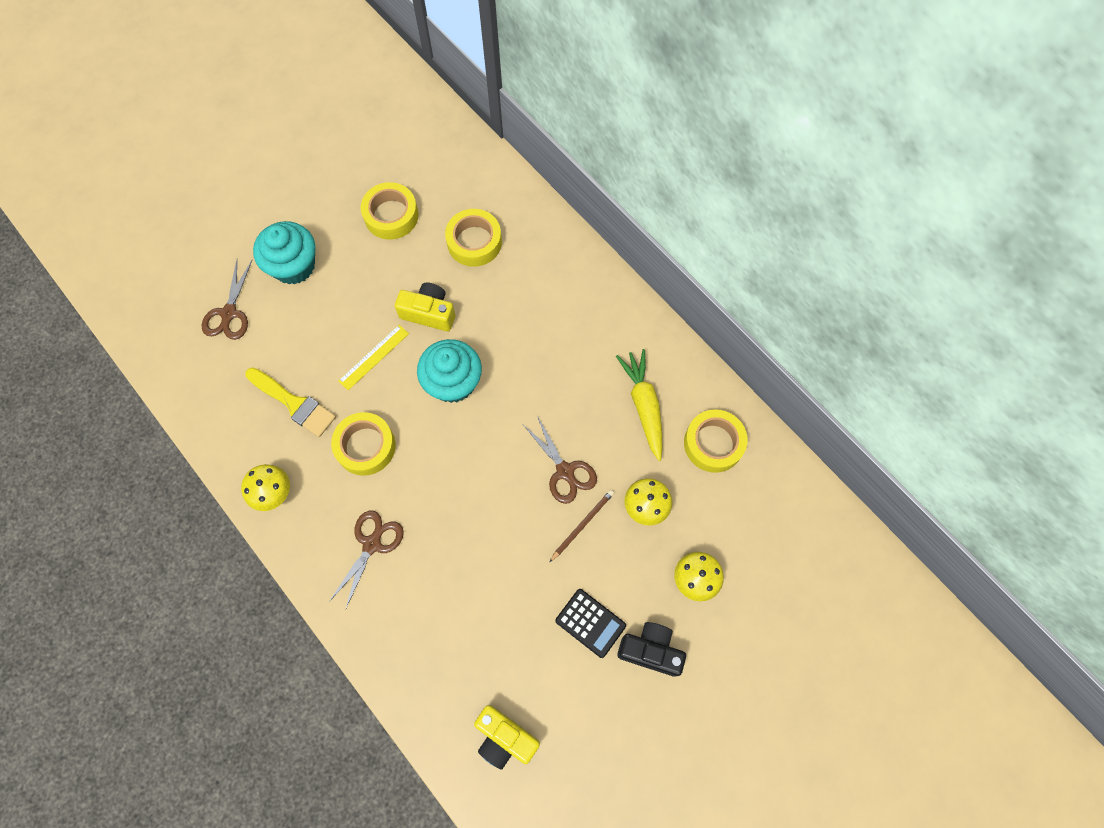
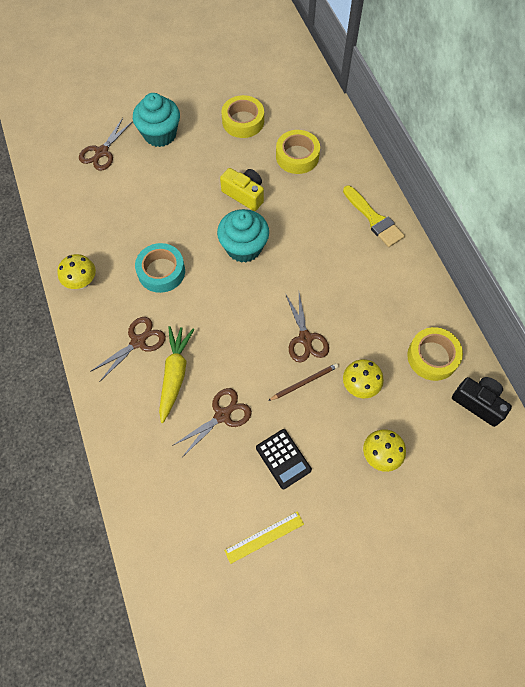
camera: 20 degrees right, 5 degrees down
(294, 403) = (122, 226): yellow brush -> yellow brush (374, 219)
(365, 446) = (161, 271): yellow tape -> turquoise tape
(374, 357) = (192, 212): yellow ruler -> yellow ruler (264, 537)
(504, 597) = (222, 415): none -> brown scissors
(505, 738) = (182, 522): yellow camera -> none
(643, 405) = (385, 310): yellow carrot -> yellow carrot (175, 374)
(650, 650) = (324, 498): black camera -> black camera (478, 403)

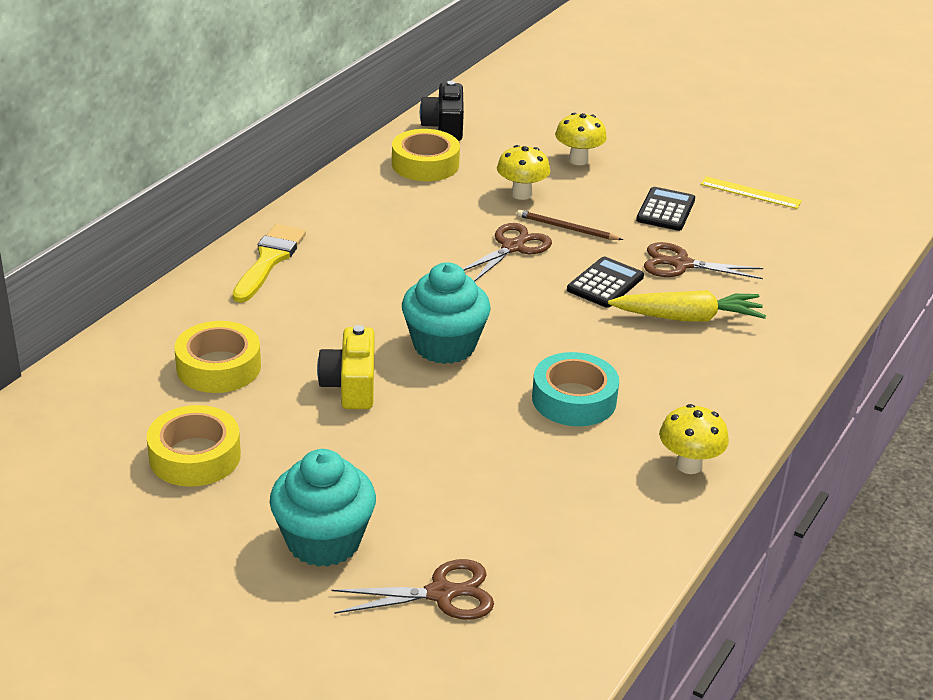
camera: 130 degrees left, 30 degrees down
(138, 342) = (692, 366): brown scissors -> none
(175, 374) = (688, 318): yellow carrot -> yellow carrot turned 150 degrees counterclockwise
(236, 358) = (605, 283): none -> black calculator

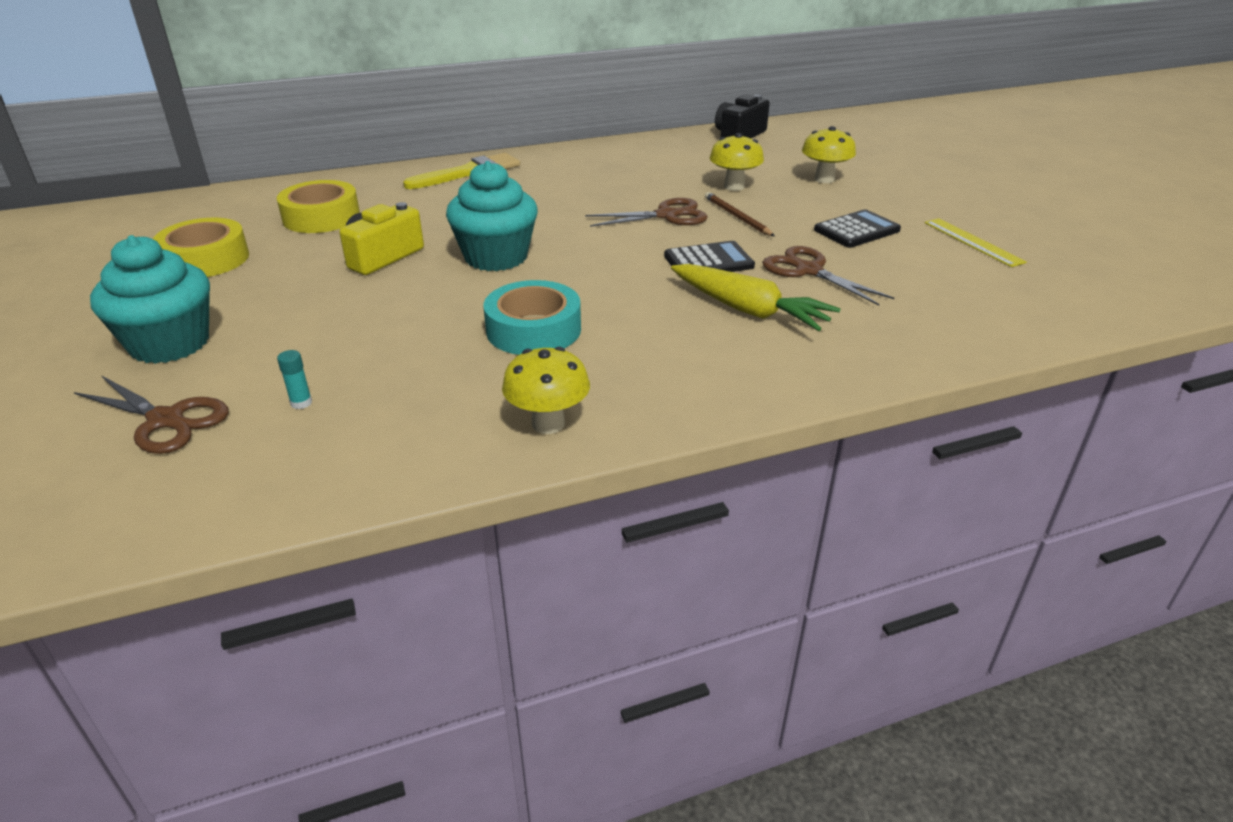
camera: 40 degrees right, 0 degrees up
(425, 164) = (684, 151): yellow tape -> none
(512, 533) = (301, 403): none -> turquoise glue stick

